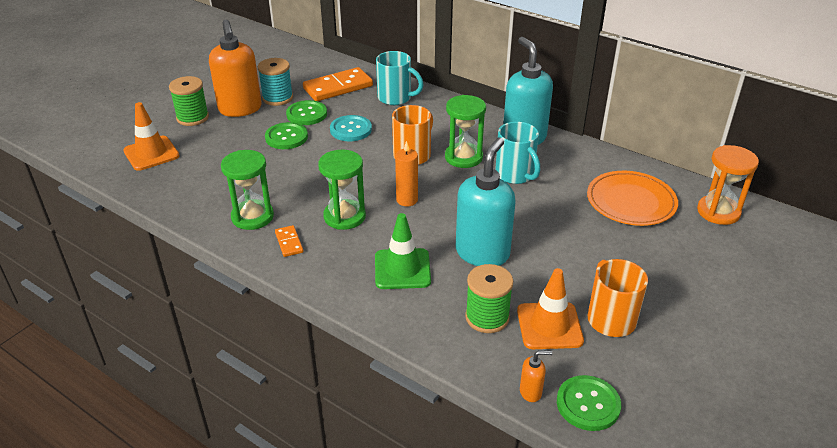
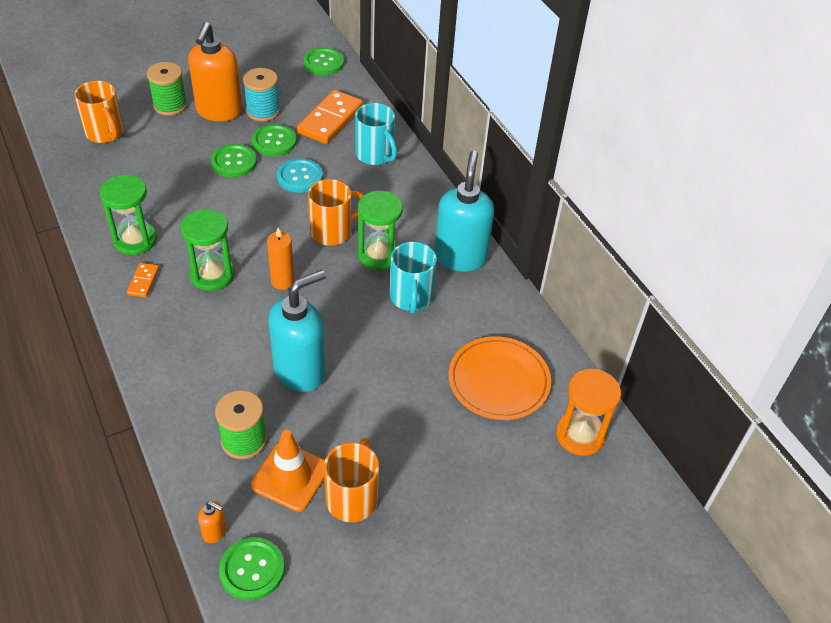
camera: 25 degrees right, 10 degrees up
(151, 153) = (105, 133): orange traffic cone -> orange mug
(296, 55) = (324, 63): none -> green button
(338, 87) = (330, 120): orange domino -> orange domino turned 60 degrees counterclockwise
(402, 269) = (215, 354): green traffic cone -> none

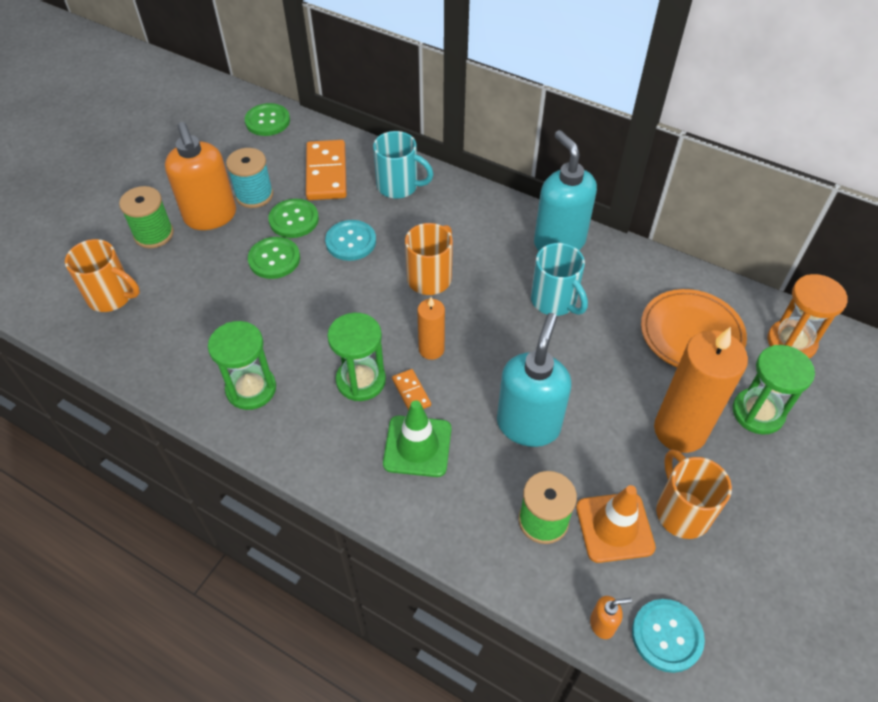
camera: 30 degrees left, 5 degrees up
(143, 281) = (300, 426): orange domino -> orange domino (411, 392)
(207, 340) = (417, 446): none -> green traffic cone
(252, 569) = (667, 636): green button -> turquoise button
(379, 255) = (491, 277): green hourglass -> green hourglass (758, 412)
(412, 443) = (680, 430): none -> orange candle

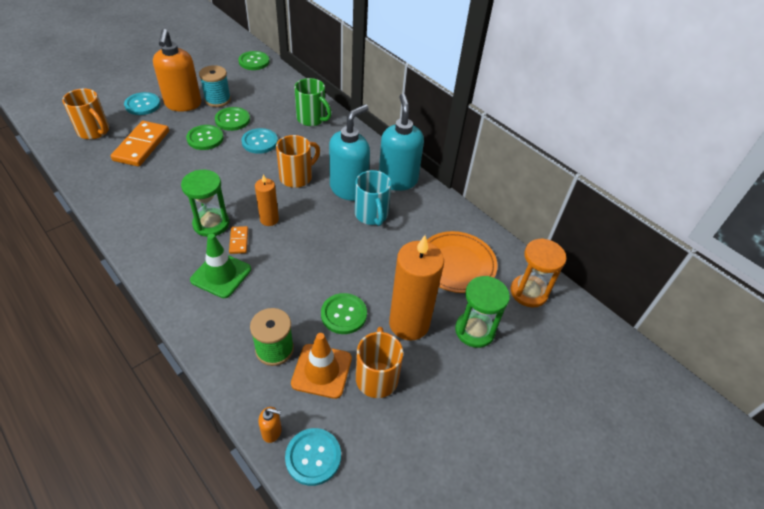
camera: 15 degrees right, 5 degrees down
(154, 234) = (142, 105): green spool -> turquoise button
(251, 389) = (139, 208): green hourglass -> none
(326, 173) = (270, 99): orange domino -> orange domino (141, 146)
(399, 186) = (312, 119): turquoise mug -> green mug
(528, 424) = (304, 285): turquoise soap dispenser -> turquoise soap dispenser (349, 189)
(598, 446) = (343, 314): none -> green button

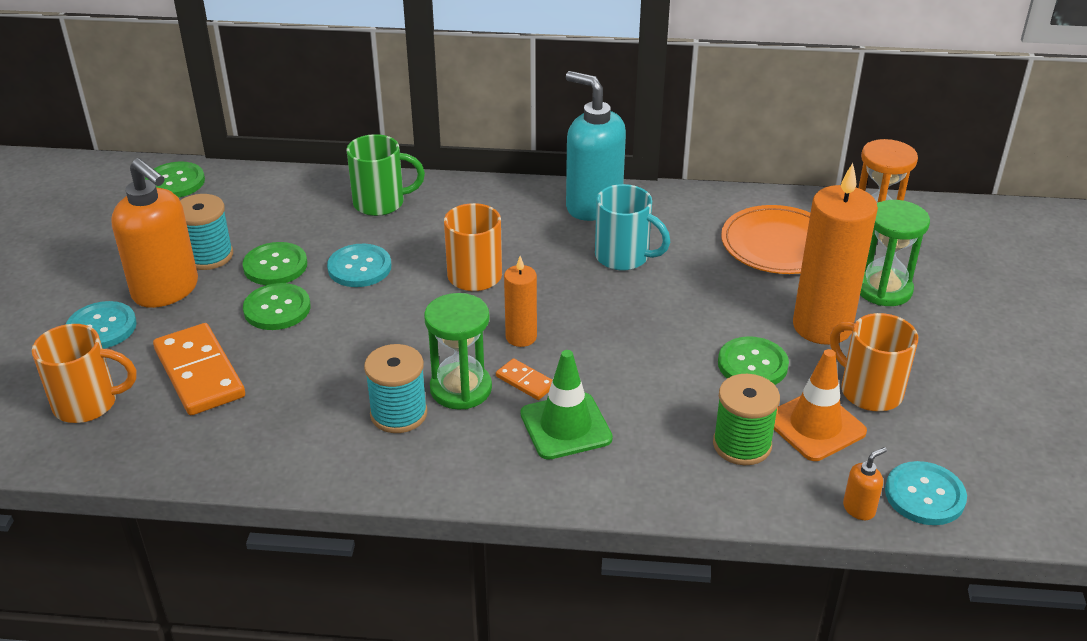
camera: 40 degrees left, 10 degrees down
(174, 216) = (398, 414): none -> turquoise spool
(349, 189) = (555, 248): turquoise soap dispenser -> none

